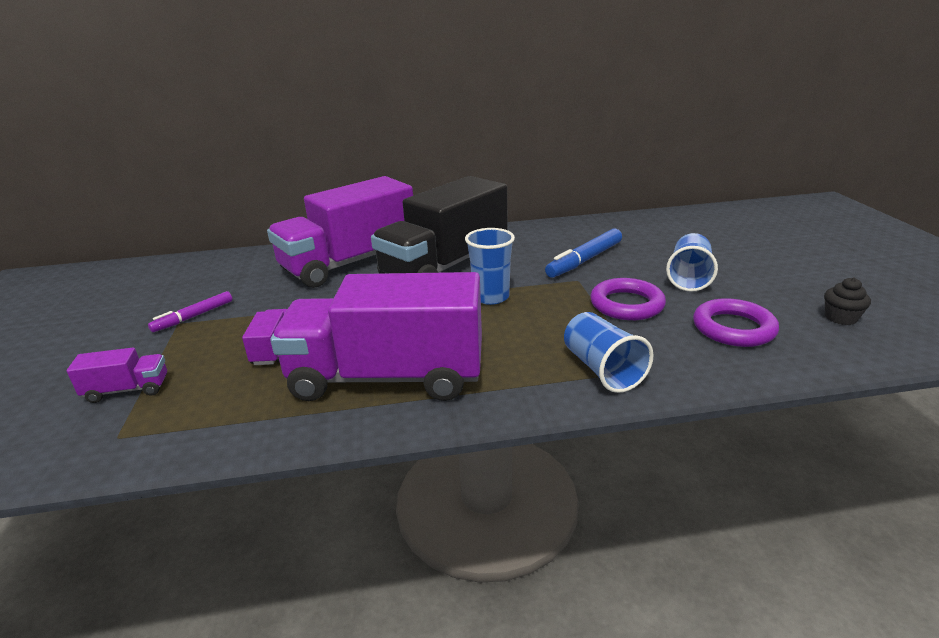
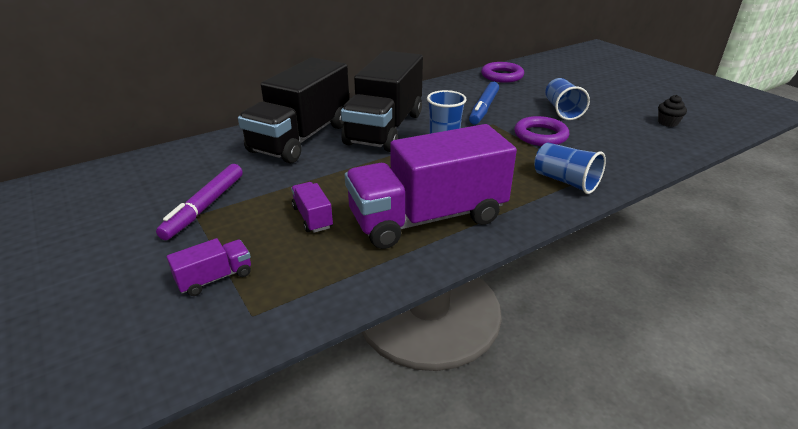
camera: 25 degrees left, 5 degrees up
(193, 316) = (204, 207): purple marker -> purple marker, size x1.57
(350, 263) = (301, 138): purple truck -> black truck
(733, 328) = (617, 140): purple ring -> purple ring (502, 76)

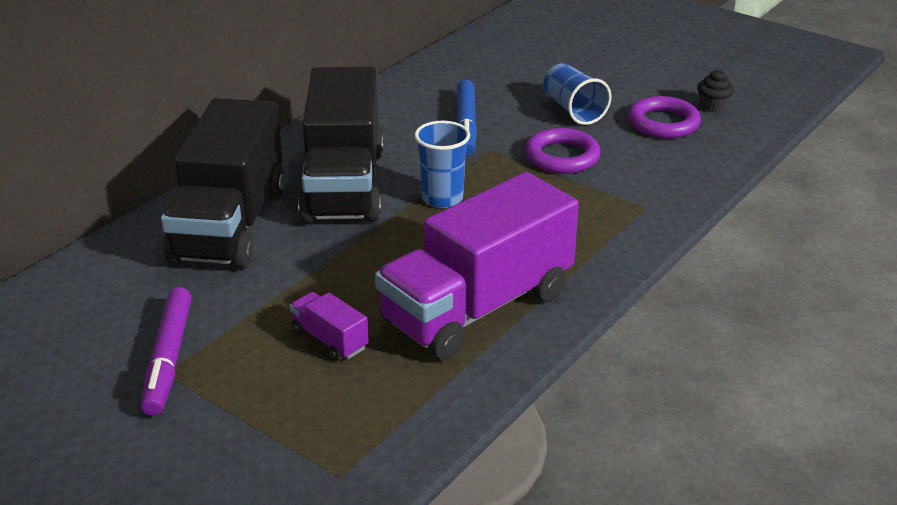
camera: 20 degrees left, 0 degrees up
(215, 278) = (259, 446): purple truck -> none
(502, 76) = (464, 62): purple ring -> purple ring (663, 123)
(565, 181) = (621, 220): blue cup -> none

